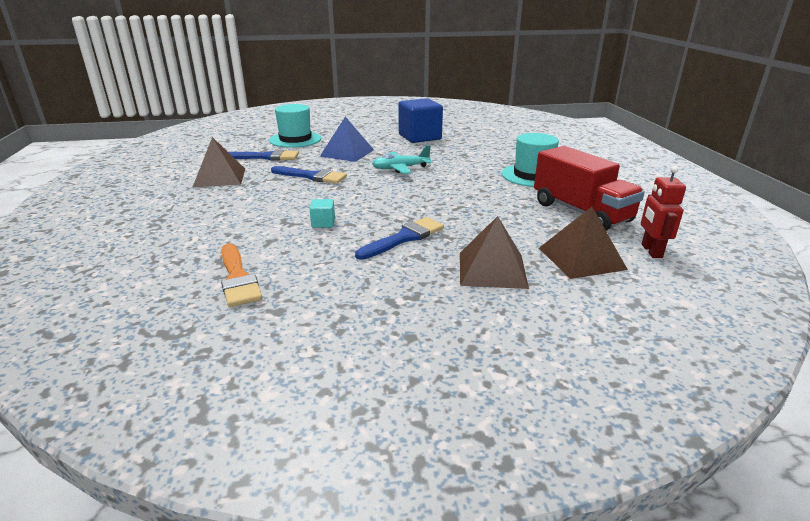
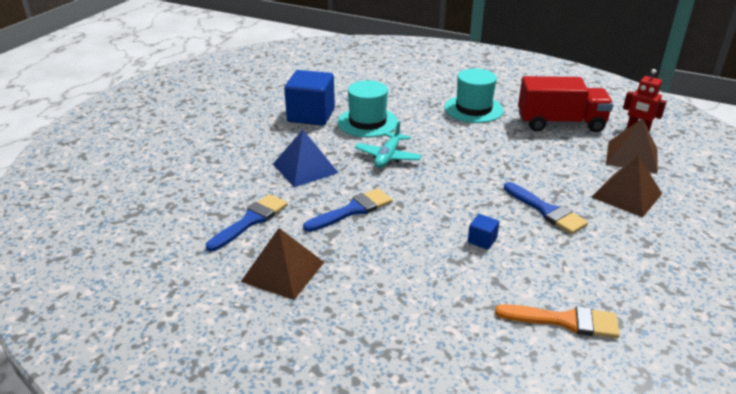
camera: 55 degrees left, 5 degrees up
(295, 139) = (212, 184): turquoise hat -> turquoise hat (367, 122)
(323, 223) = (482, 240): turquoise cube -> blue cube
(404, 238) = (546, 211): blue brush -> blue brush turned 150 degrees clockwise

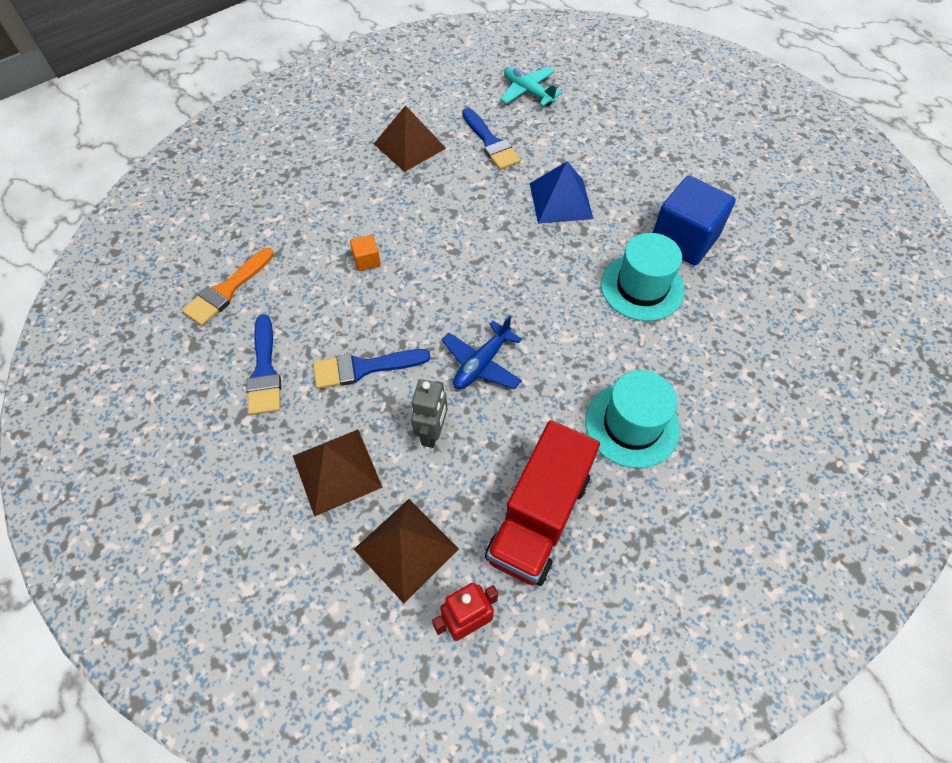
camera: 115 degrees right, 25 degrees up
(352, 210) = (465, 212): blue brush -> blue brush (264, 371)
(388, 157) = (548, 276): turquoise plane -> turquoise plane (528, 92)
(450, 246) = (367, 260): none -> orange cube
(482, 240) = (357, 287): blue cube -> none
(488, 164) = (482, 363): none -> blue plane
(557, 168) = (432, 433): none -> grey robot

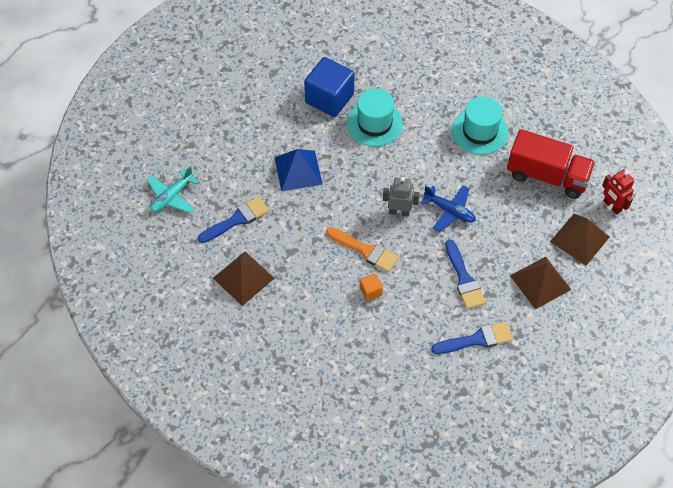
camera: 95 degrees left, 0 degrees up
(227, 290) = (411, 382): orange brush -> orange brush (365, 250)
(432, 433) = (504, 233): grey robot -> grey robot (399, 212)

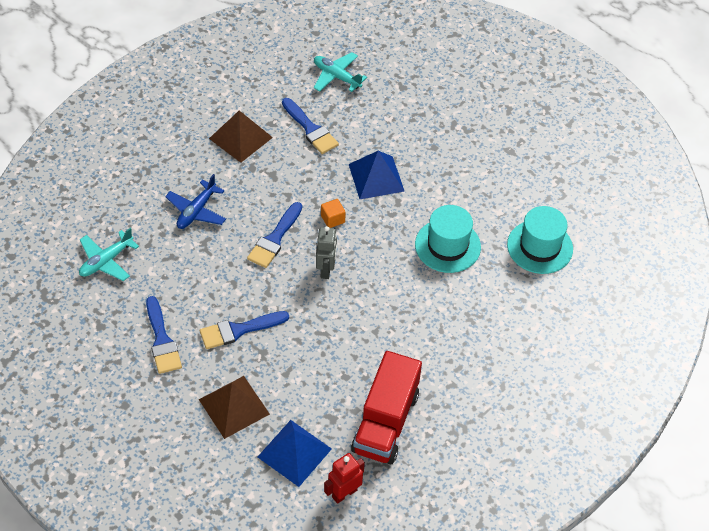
camera: 85 degrees right, 5 degrees down
(329, 98) = (479, 202): blue cube -> none
(365, 250) = (274, 239): orange brush -> blue brush
(370, 291) = (224, 244): orange cube -> orange cube (332, 219)
(389, 390) = (106, 261): none -> turquoise plane
(449, 211) = (329, 318): blue plane -> blue plane (196, 211)
(480, 131) = (447, 352): turquoise hat -> turquoise hat (540, 247)
(580, 239) = (294, 453): brown pyramid -> blue pyramid

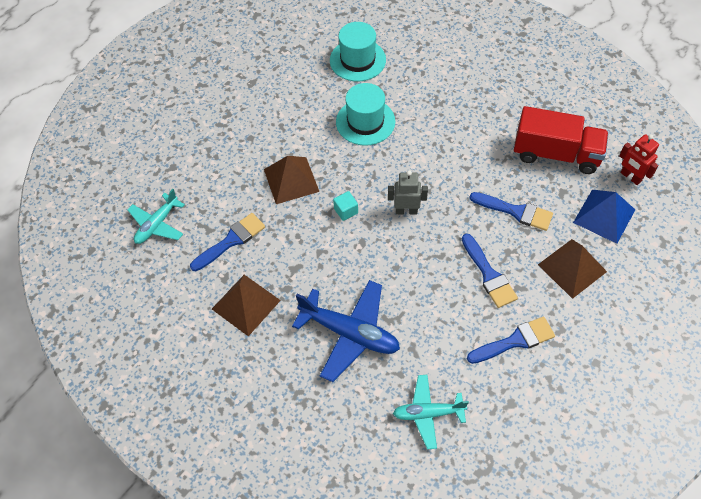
camera: 90 degrees left, 5 degrees up
(106, 261) = (428, 413): turquoise plane -> turquoise plane turned 135 degrees clockwise
(196, 211) = (349, 333): blue plane -> blue plane, size x1.59
(274, 239) = (376, 257): blue brush -> blue brush (515, 211)
(332, 219) = (346, 211): orange cube -> turquoise cube
(376, 177) = (291, 180): blue pyramid -> brown pyramid

